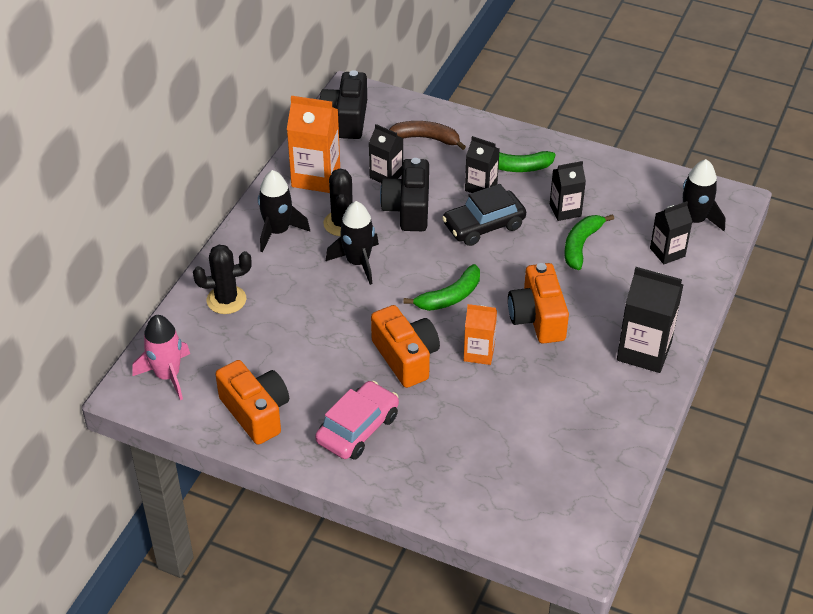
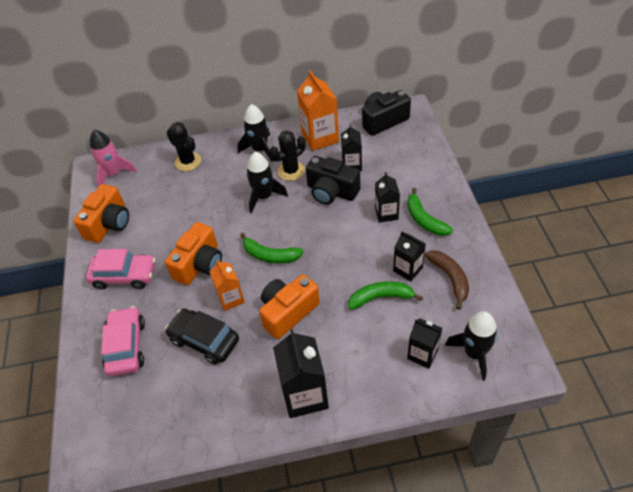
camera: 60 degrees right, 5 degrees up
(408, 209) = (331, 191): black camera -> black camera turned 120 degrees counterclockwise
(426, 138) = (404, 163): brown banana -> brown banana (450, 278)
(464, 464) = (126, 346): none -> pink car
(483, 225) = (351, 235): black car -> black car (204, 340)

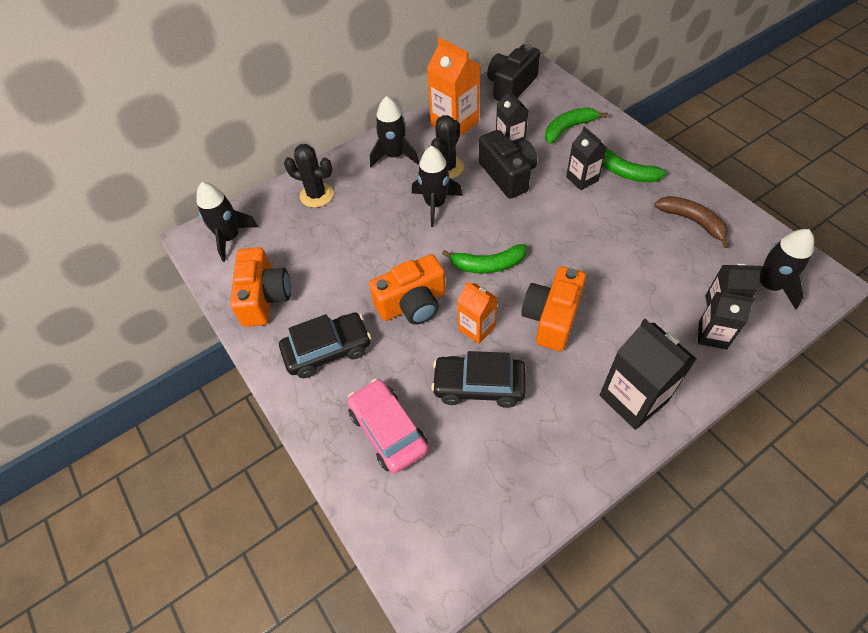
camera: 25 degrees left, 5 degrees up
(114, 173) = (230, 237): pink rocket -> black rocket
(124, 275) = (328, 350): pink car -> black car
(199, 264) = (413, 304): orange camera -> orange camera turned 60 degrees clockwise
(331, 191) = (507, 175): black camera -> black camera turned 120 degrees counterclockwise
(381, 297) = (638, 265): green banana -> green banana (568, 128)
(408, 269) = (644, 227): black carton -> black carton (712, 335)

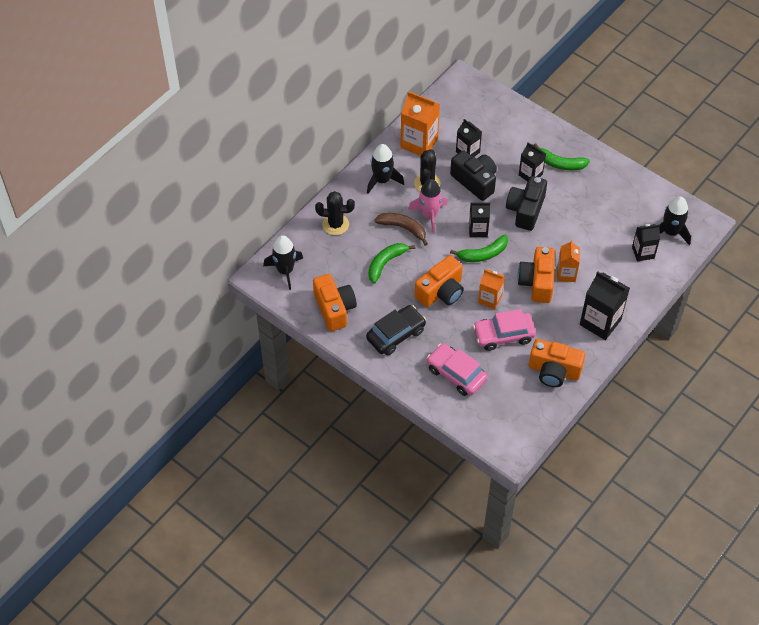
camera: 20 degrees left, 0 degrees up
(435, 204) = (429, 215): black rocket -> pink rocket
(479, 386) = (503, 335): black car -> pink car
(511, 86) = (453, 101): black camera -> black camera (525, 210)
(539, 463) = (554, 371): none -> orange camera
(568, 128) = (509, 133): green banana -> green banana (386, 263)
(597, 314) = (566, 274): none -> orange carton
(692, 221) = (614, 195): brown banana -> brown banana (403, 228)
(712, 335) = (641, 272): black carton -> black carton (478, 230)

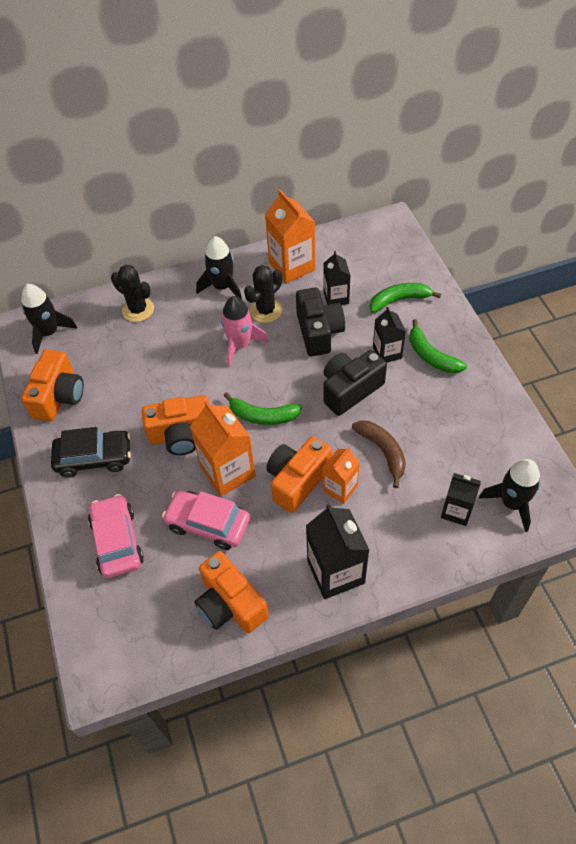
camera: 35 degrees right, 0 degrees up
(386, 263) = (152, 374): green banana -> green banana (399, 300)
(403, 228) = (201, 346): brown banana -> brown banana (383, 451)
(478, 230) = (279, 386): black carton -> none
(490, 299) = (228, 472): orange carton -> orange carton, size x1.63

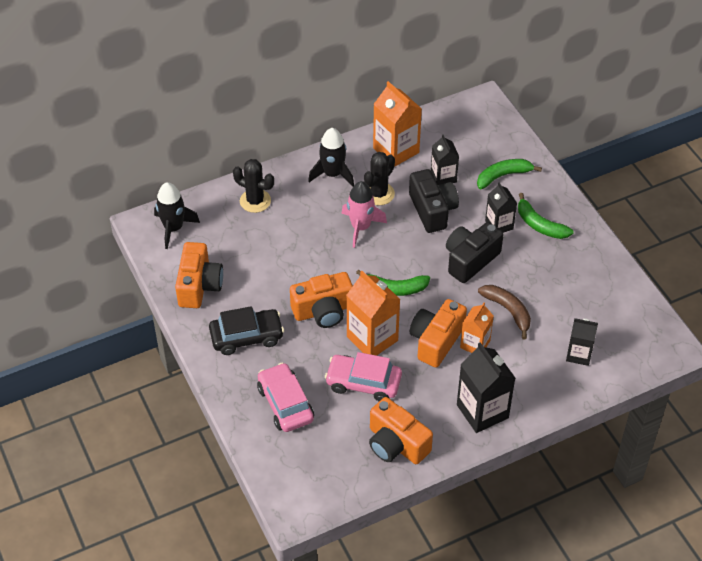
camera: 10 degrees left, 5 degrees down
(512, 503) = (625, 344): black rocket -> none

